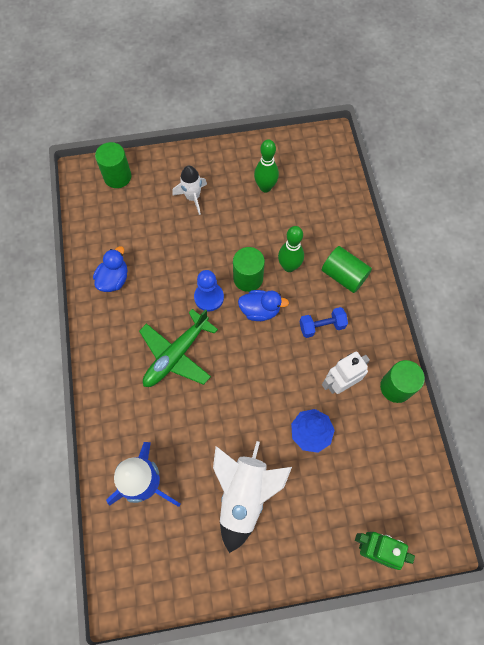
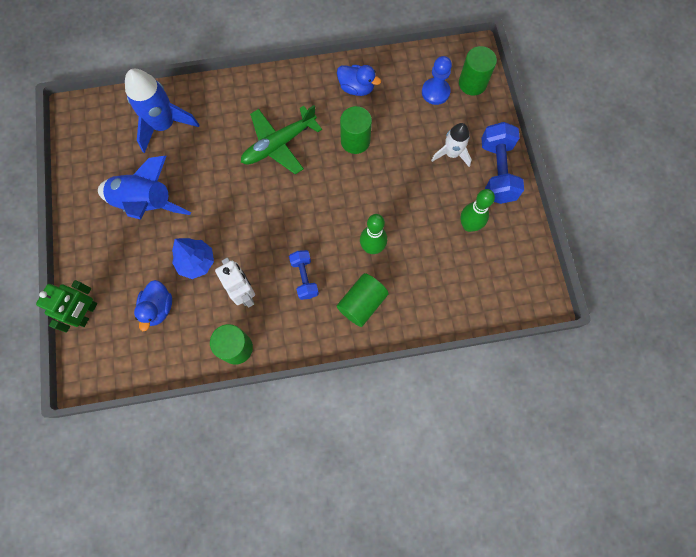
camera: 90 degrees right, 5 degrees up
(176, 355) = (279, 144): green plane -> green plane turned 75 degrees counterclockwise
(209, 297) = (337, 171): blue pawn -> blue pawn (435, 92)
(212, 162) = (497, 171): none -> blue dumbbell
(244, 495) = (146, 203): white rocket -> blue rocket
(248, 278) = (358, 207): green cylinder -> green cylinder (355, 141)
(260, 310) = (323, 218): blue duck -> blue duck (158, 308)

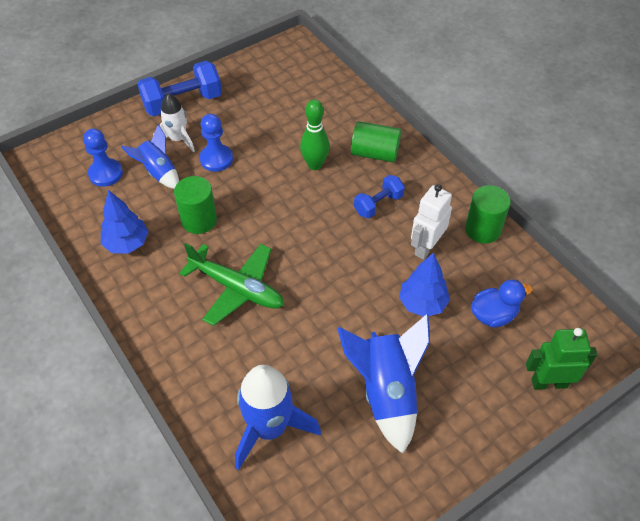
camera: 115 degrees left, 20 degrees down
(356, 88) = (127, 243): blue duck -> blue tree
(415, 174) = (216, 159): none -> blue pawn
(419, 128) = (158, 172): none -> blue rocket
(469, 225) = (251, 105): green bowling pin -> none
(472, 83) = (82, 148): green cylinder -> none

